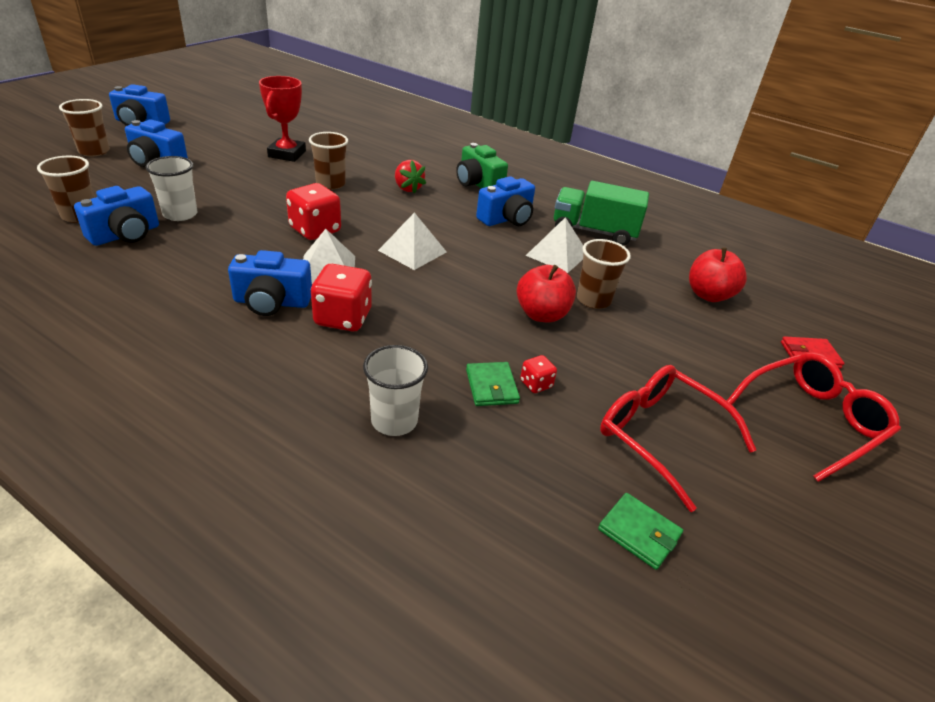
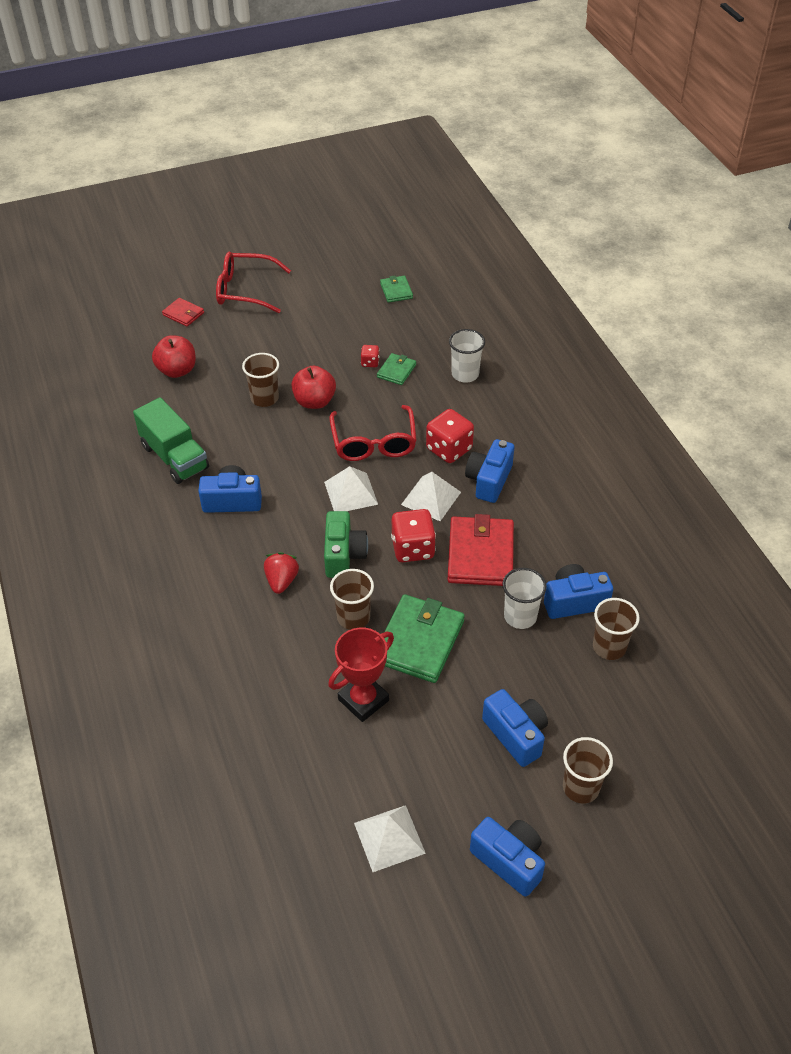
camera: 140 degrees left, 10 degrees up
(244, 242) = (480, 554): none -> red wallet
(266, 184) = (419, 641): none -> green wallet
(272, 302) = (489, 480): blue camera -> blue camera turned 105 degrees counterclockwise
(478, 184) = (203, 562): green camera -> green camera (343, 555)
(557, 254) = (238, 446): white pyramid -> white pyramid (389, 838)
(660, 436) = (336, 315): red glasses -> red glasses (374, 443)

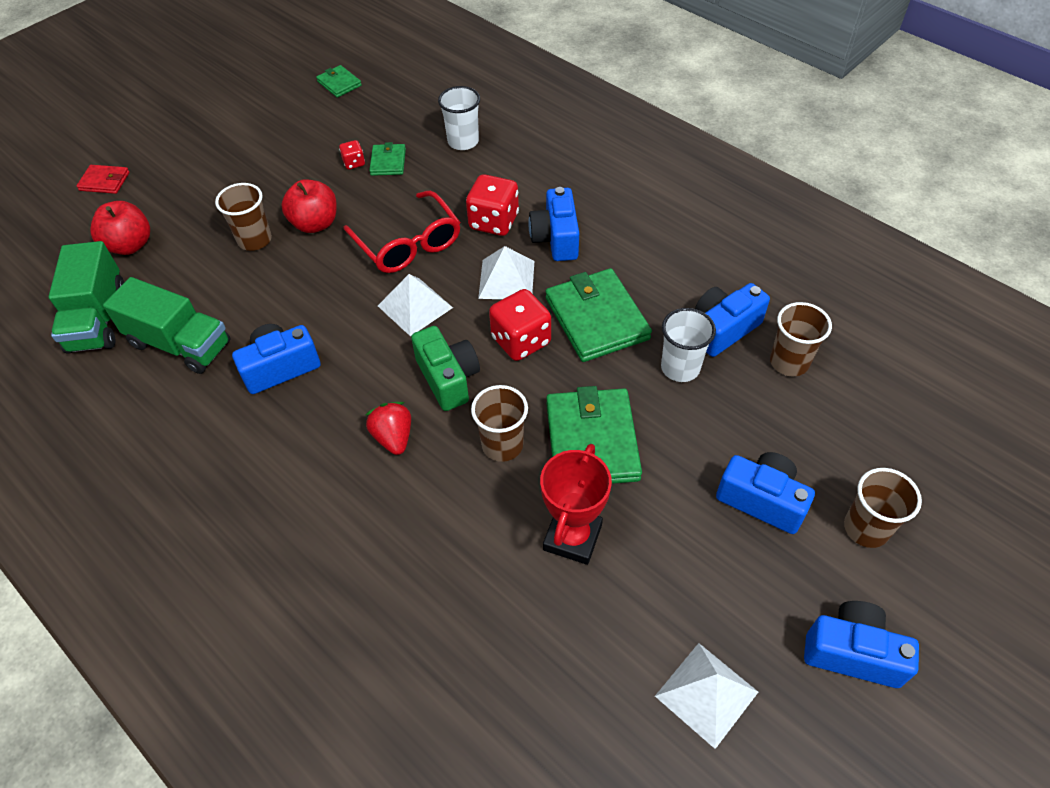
camera: 25 degrees left, 5 degrees up
(130, 417) = (98, 318): none -> green truck
(245, 290) = (166, 134): red glasses -> none
(480, 554) = (596, 319): red wallet -> green wallet

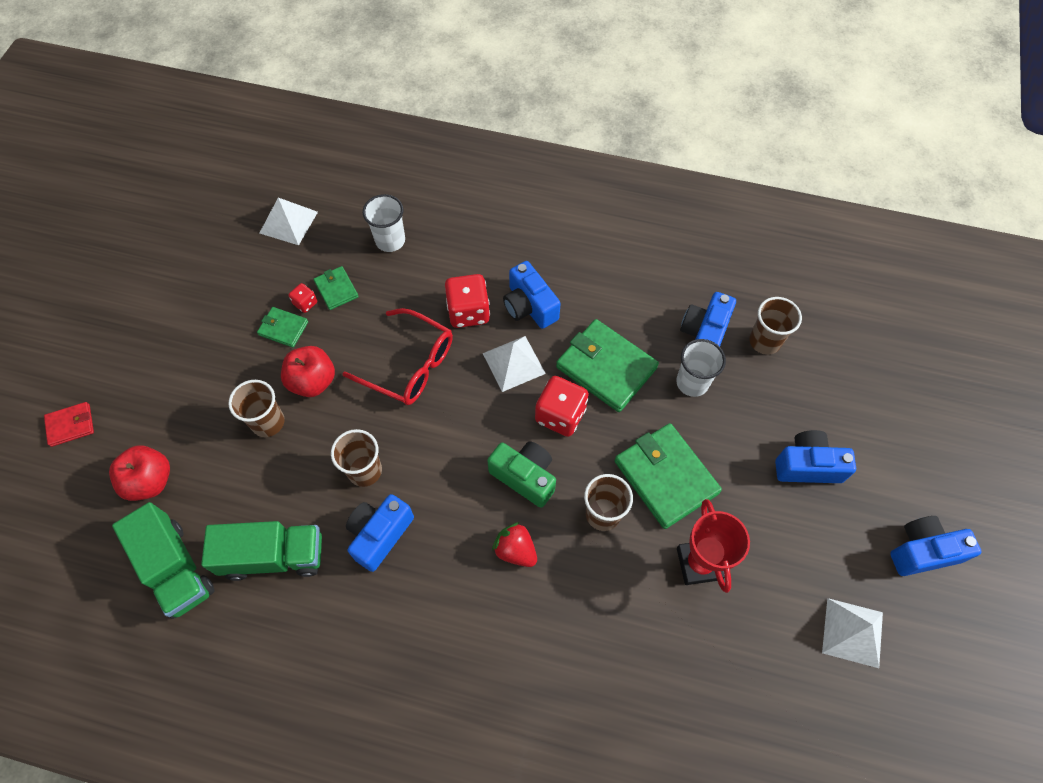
camera: 30 degrees left, 10 degrees up
(339, 83) = (232, 222): green wallet -> green wallet (283, 328)
(415, 306) = (455, 423): white pyramid -> white pyramid (288, 222)
(866, 528) = (883, 453): brown cup -> brown cup (365, 471)

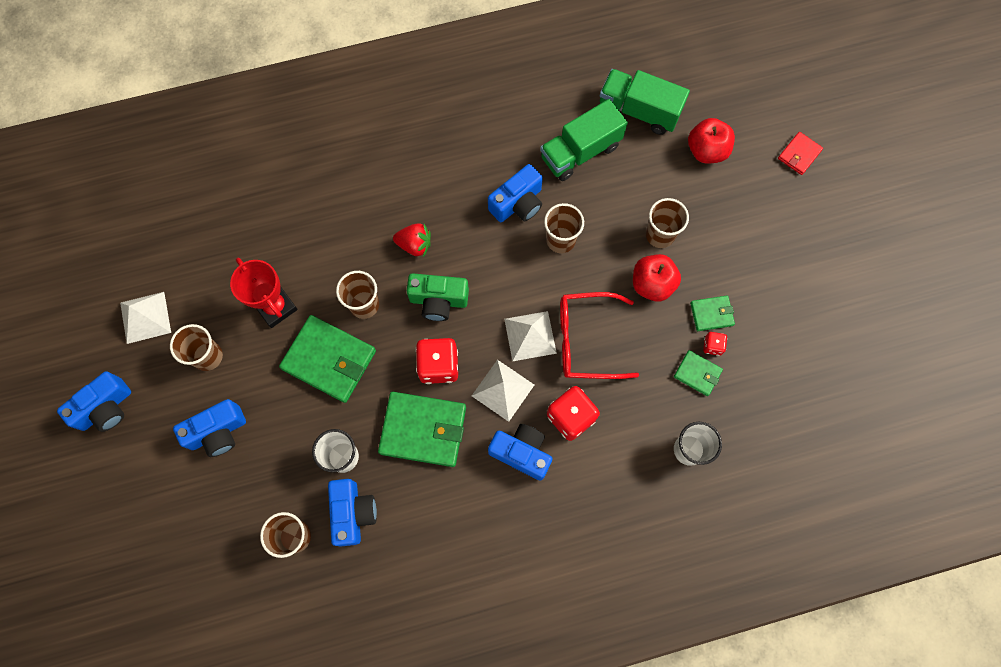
camera: 150 degrees right, 10 degrees up
(288, 222) = (793, 416): white pyramid -> white pyramid (530, 336)
(380, 535) = (518, 203): blue camera -> blue camera turned 45 degrees clockwise
(793, 548) = (208, 356): none -> brown cup

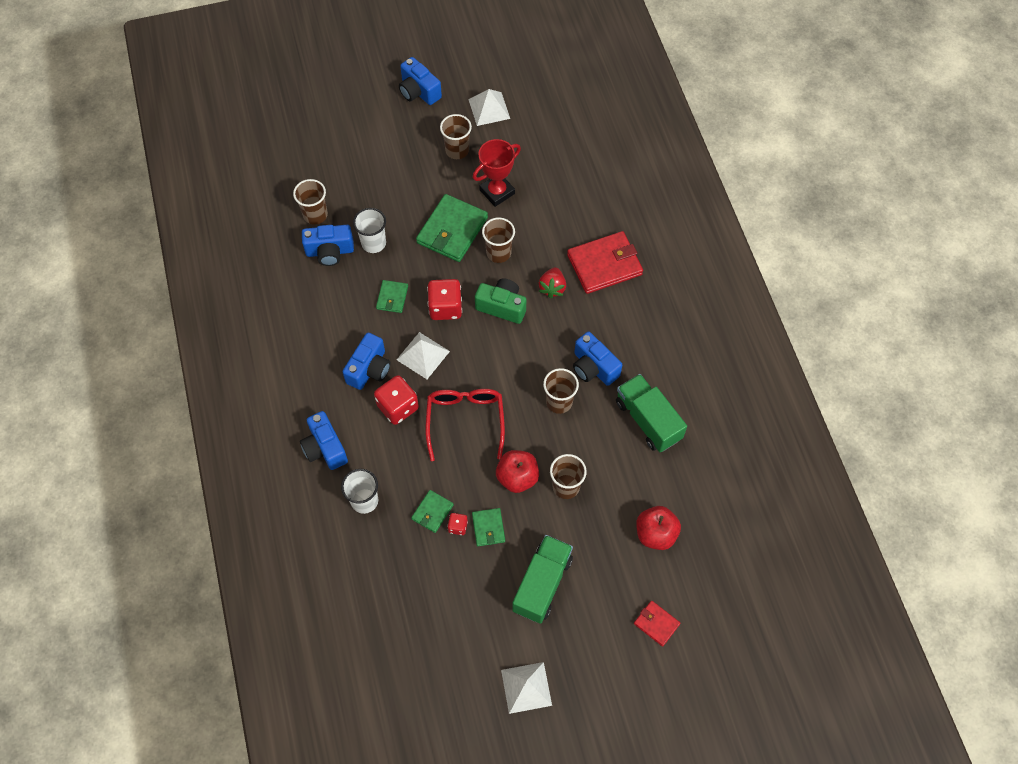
camera: 90 degrees right, 10 degrees down
(218, 432) = (397, 161): blue camera -> blue camera (325, 448)
(385, 188) = (604, 264): none -> red wallet
(423, 430) = (392, 297): green wallet -> green wallet, size x0.51
(438, 300) = (502, 306): green camera -> green camera turned 105 degrees clockwise
(530, 336) = (470, 376): white pyramid -> white pyramid (526, 687)
(639, 110) = (695, 473): green truck -> green truck (542, 584)

